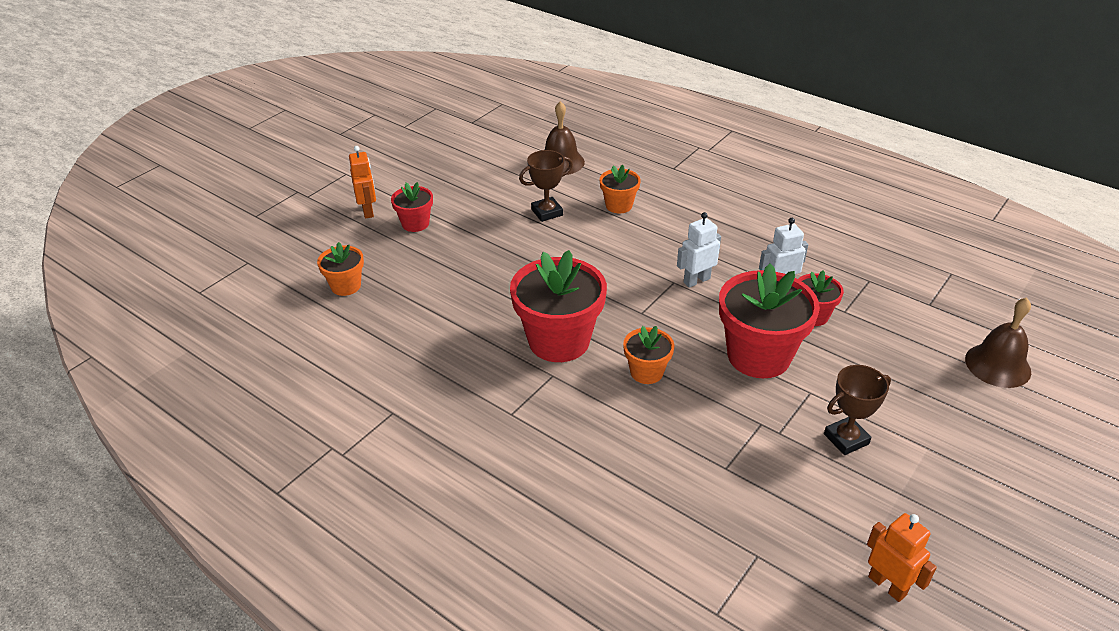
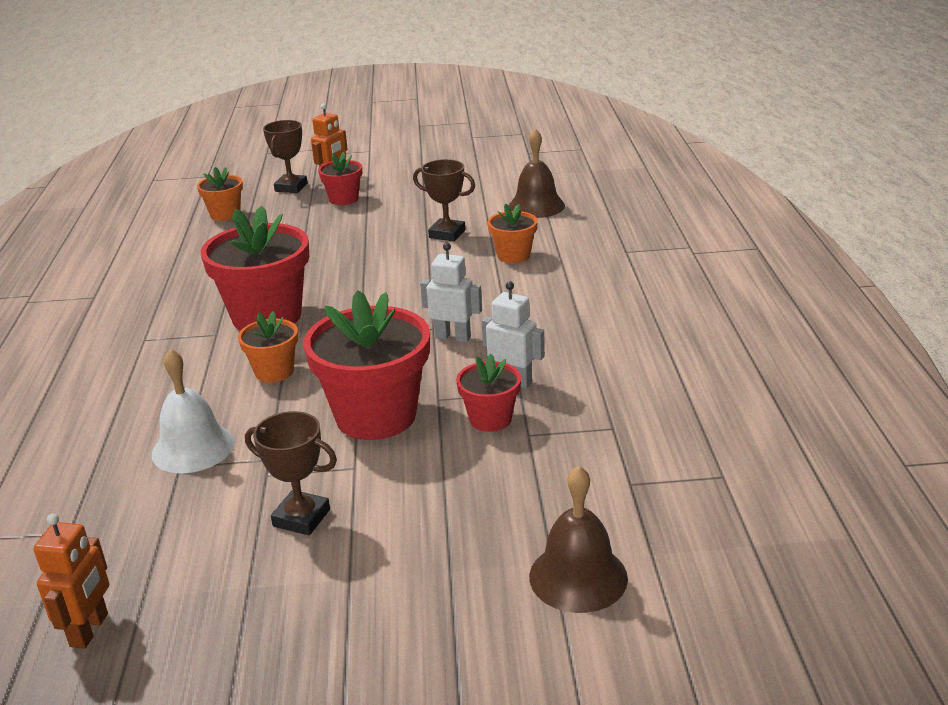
camera: 50 degrees right, 10 degrees down
(350, 235) = (291, 187): none -> brown trophy
(708, 452) = (193, 448): none -> white bell

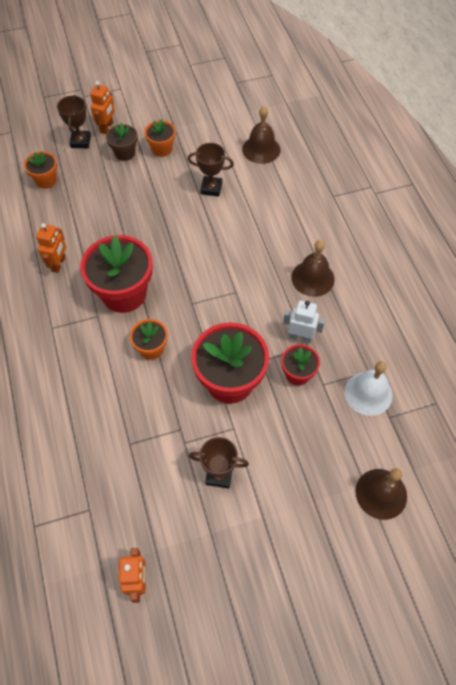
camera: 15 degrees left, 30 degrees up
(193, 448) = (130, 427): white bell -> white bell (368, 393)
(194, 284) = (59, 264): none -> orange robot
(344, 199) = (125, 153): red flower pot -> brown flower pot
(453, 337) = (251, 299): white robot -> none
(513, 255) = (263, 208): orange flower pot -> orange flower pot (162, 149)
(560, 324) = (312, 278): none -> brown bell

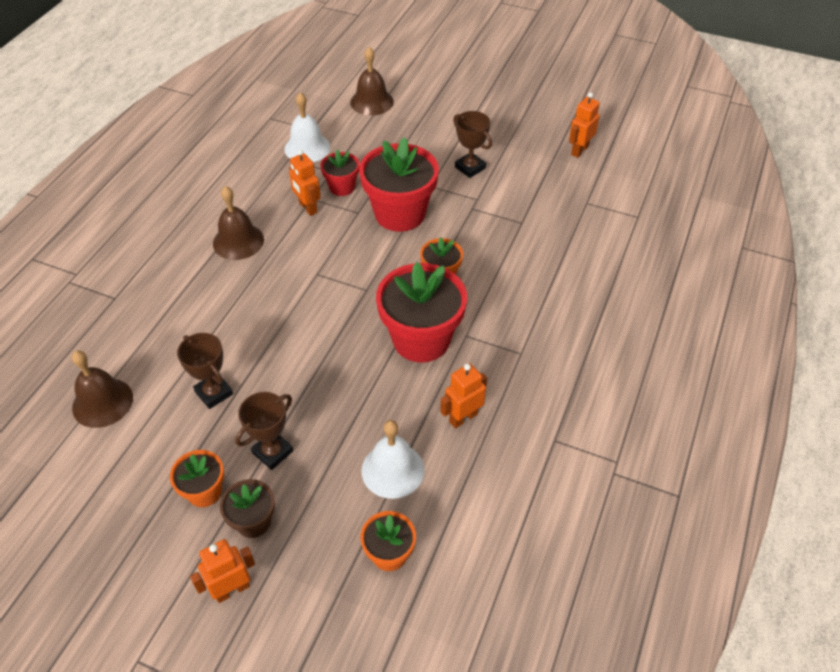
camera: 140 degrees left, 10 degrees down
(76, 214) = (392, 470): none -> white bell
(80, 141) = (289, 591): brown trophy -> brown trophy (272, 452)
(300, 337) = (307, 208): white robot -> orange robot

